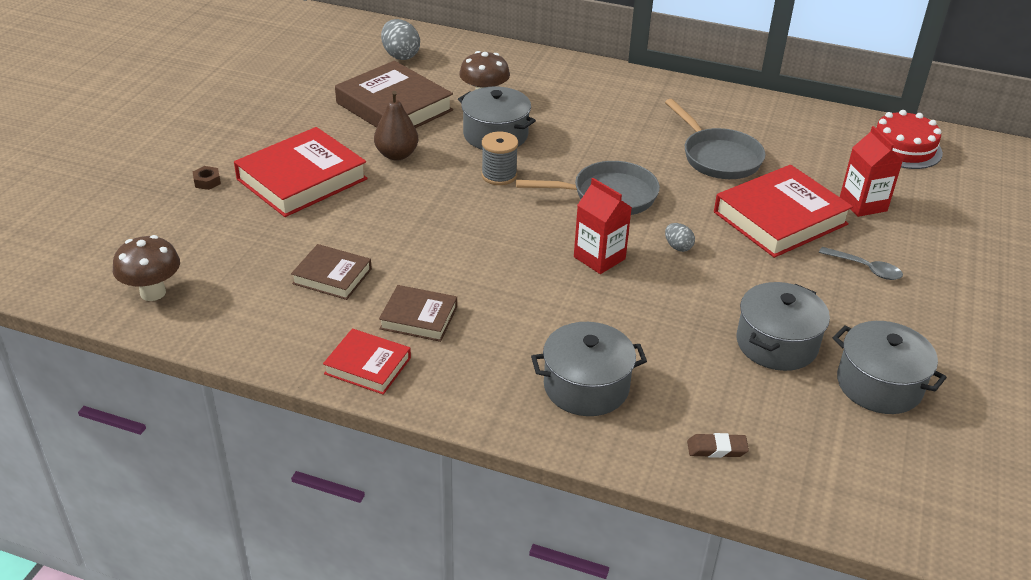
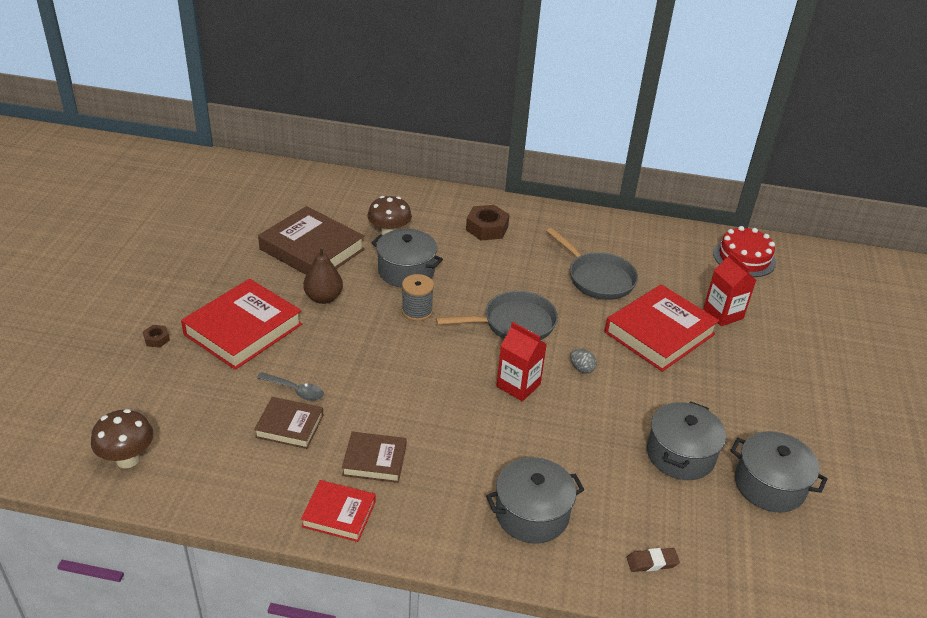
camera: 10 degrees left, 0 degrees up
(400, 55) = (307, 197): grey egg -> none
(598, 98) = (487, 228): none -> brown nut
(865, 268) = (737, 375): grey spoon -> grey spoon (295, 390)

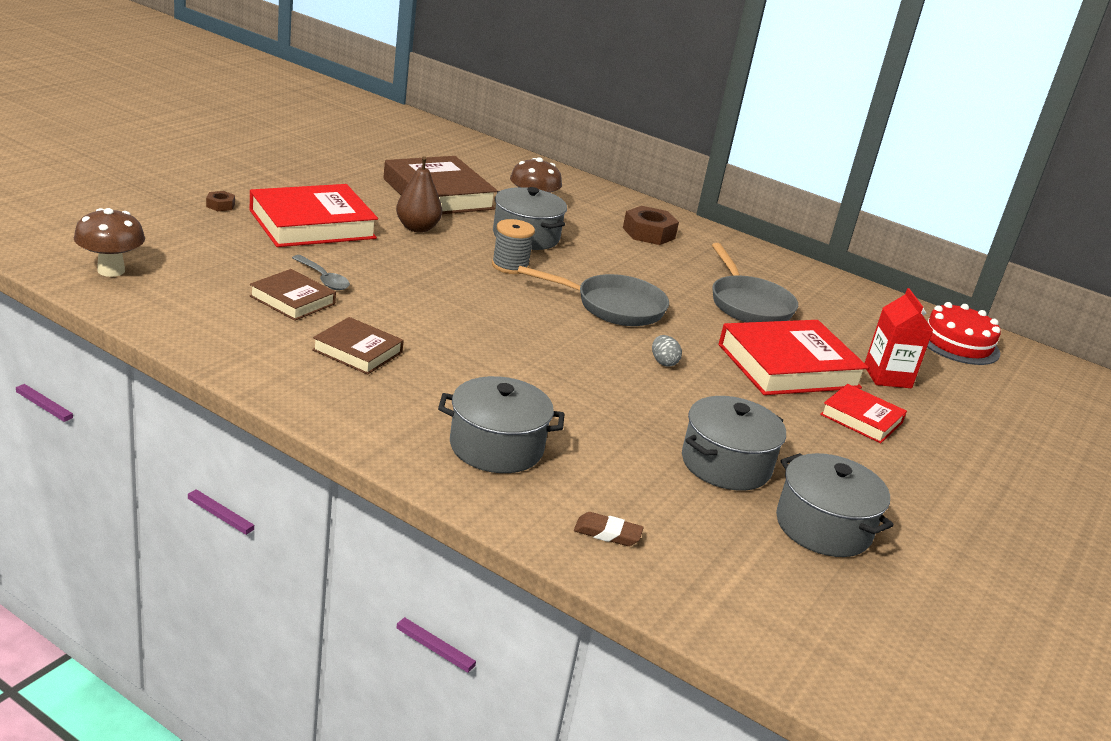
camera: 20 degrees right, 10 degrees down
(339, 514) = (281, 374): red book -> red book (861, 418)
(518, 385) = (574, 351): red carton -> none

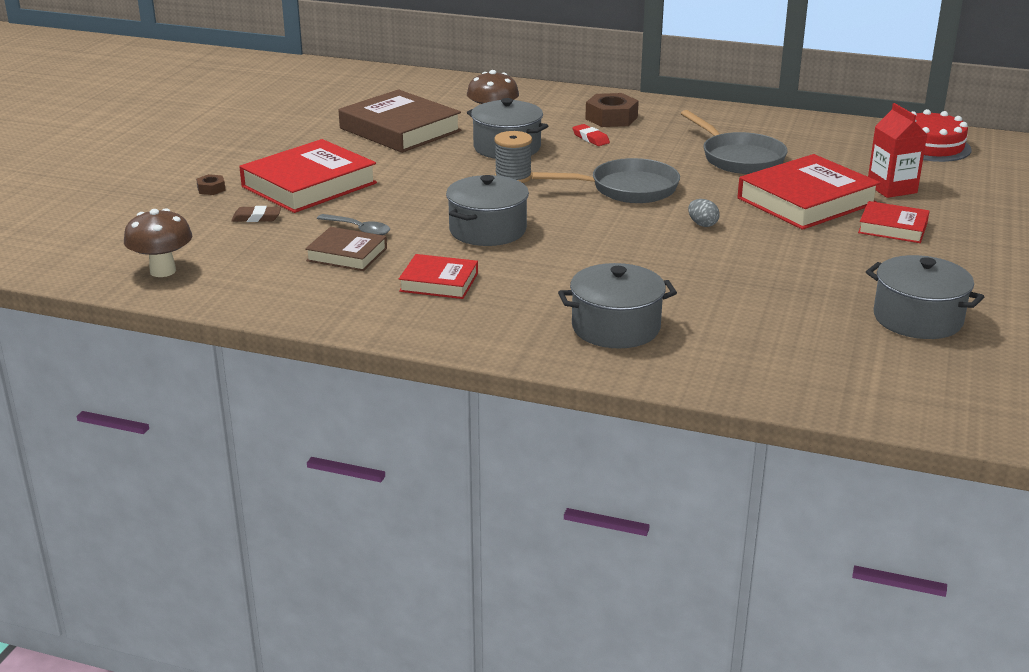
camera: 10 degrees left, 0 degrees up
(357, 351) = (439, 282): brown book -> red book
(417, 228) = (406, 165): brown pear -> none
(607, 533) = (754, 369): brown eraser -> brown eraser (256, 218)
(614, 247) = (590, 138): none -> red eraser
(726, 464) = (810, 292): grey pot -> grey pot (487, 230)

